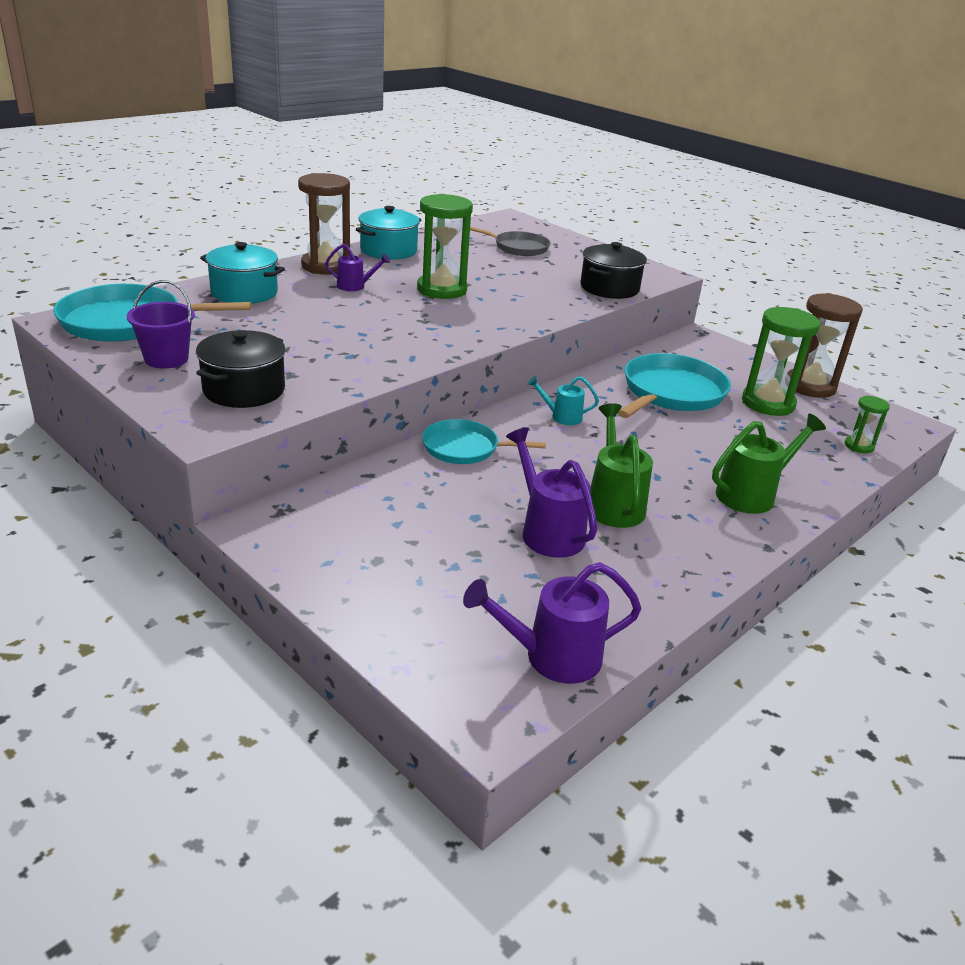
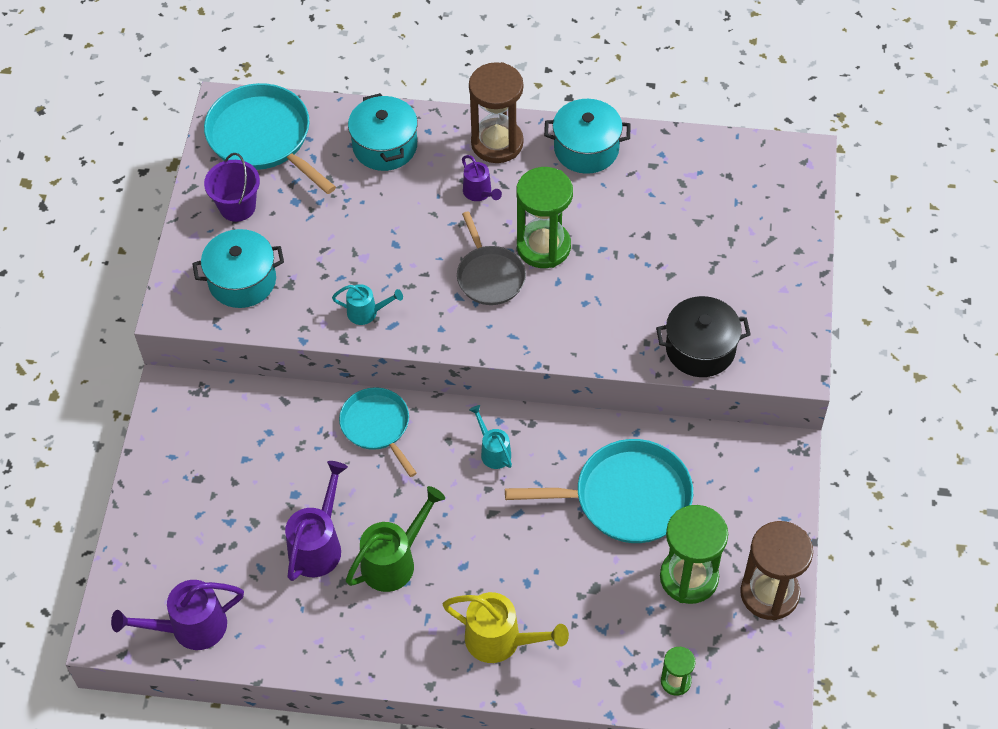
camera: 55 degrees right, 25 degrees up
(244, 390) = (242, 281): black pot -> turquoise pot
(381, 360) = (367, 312): none -> turquoise watering can
(518, 247) = (720, 221): grey pan -> grey pan (489, 276)
(551, 657) = (189, 628): purple watering can -> purple watering can turned 60 degrees counterclockwise
(752, 494) = (501, 641): green watering can -> yellow watering can

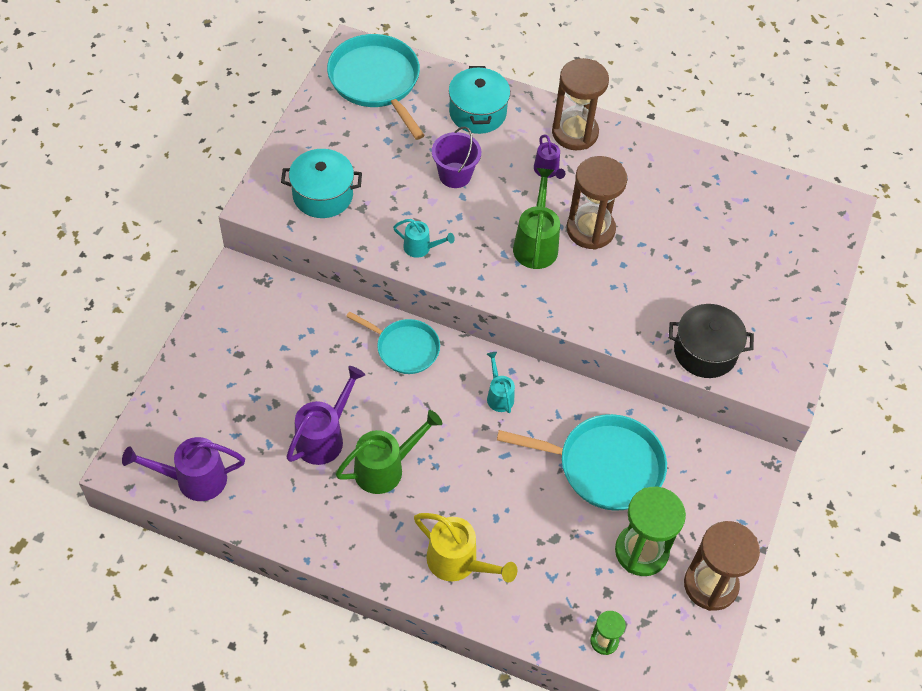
camera: 10 degrees right, 0 degrees up
(237, 207) = (337, 133): purple bucket -> purple bucket (455, 175)
(377, 426) = (405, 348): turquoise pan -> turquoise pan turned 135 degrees clockwise
(489, 276) = (536, 243): grey pan -> green watering can
(543, 246) = (590, 229): green hourglass -> brown hourglass
(586, 149) = (651, 156): turquoise pot -> none

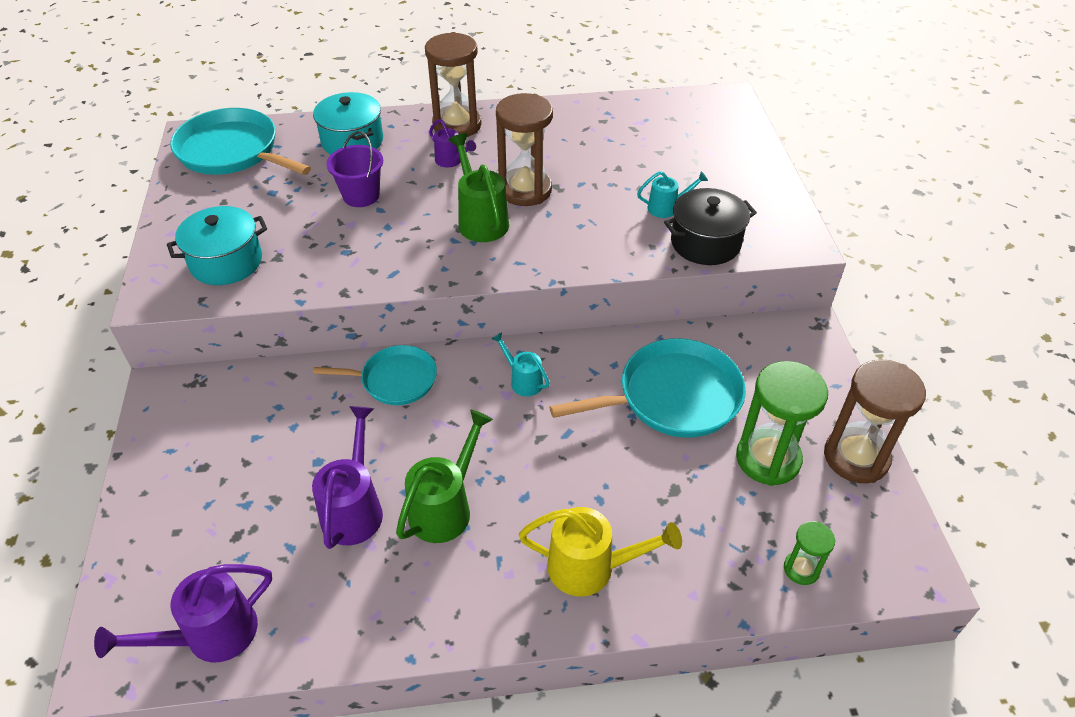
camera: 25 degrees left, 10 degrees down
(421, 248) = (364, 267): turquoise watering can -> turquoise watering can (667, 208)

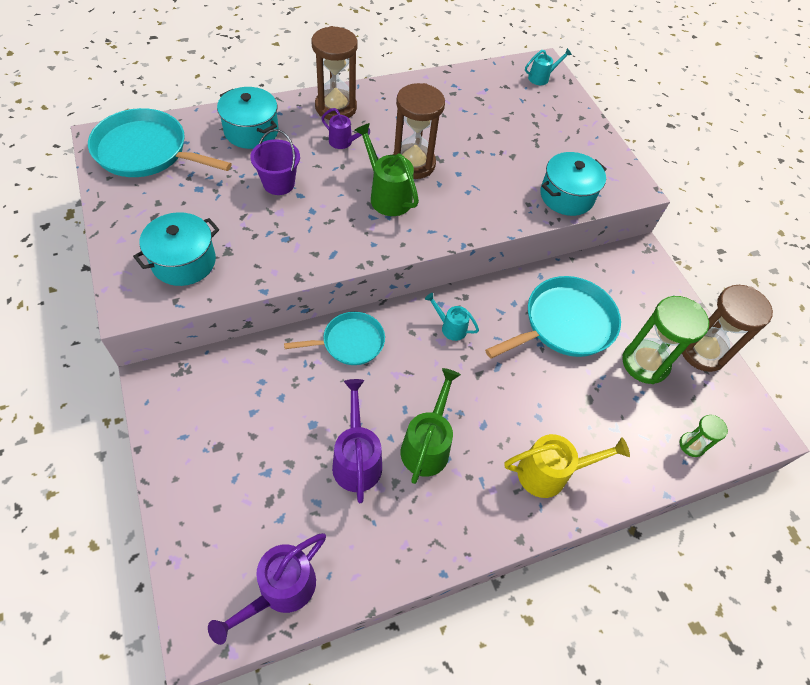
camera: 20 degrees left, 10 degrees up
(667, 208) = (528, 168): turquoise watering can -> turquoise watering can (541, 78)
(705, 243) = (566, 196): black pot -> turquoise pot

